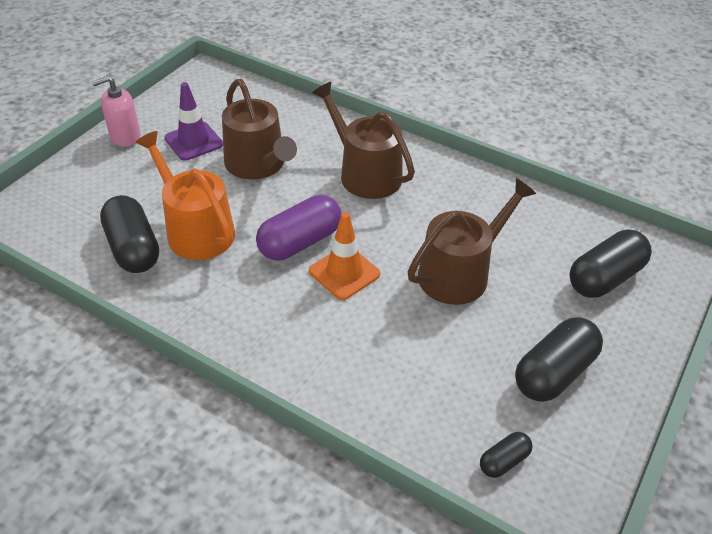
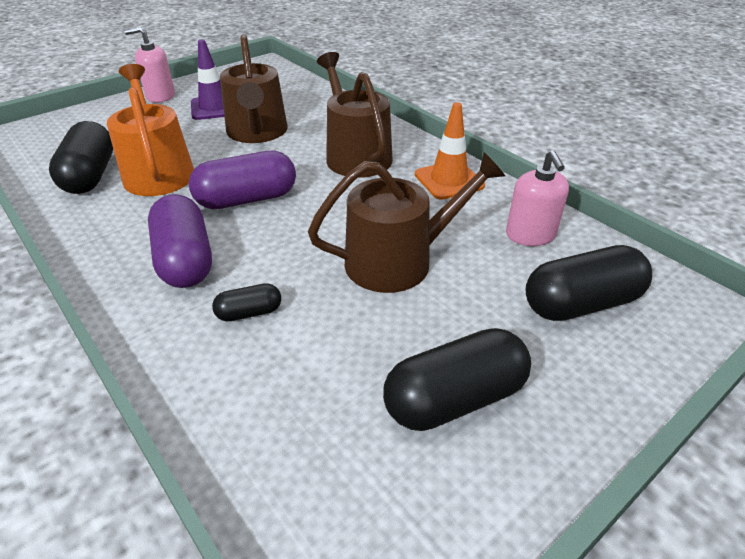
camera: 20 degrees right, 5 degrees down
(289, 314) = (185, 260): none -> purple capsule
(344, 273) = (271, 234): orange traffic cone -> orange traffic cone (449, 180)
(504, 461) = (318, 497): black capsule -> black capsule (249, 313)
(546, 226) = (530, 235): none -> pink soap dispenser

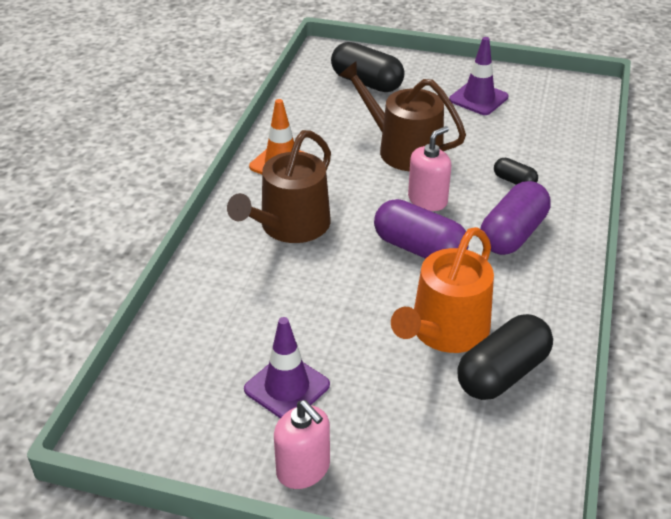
camera: 125 degrees left, 0 degrees up
(257, 132) = (310, 312): brown watering can -> none
(454, 399) = (478, 98): black capsule -> purple traffic cone
(530, 235) = (318, 112): pink soap dispenser -> pink soap dispenser (427, 200)

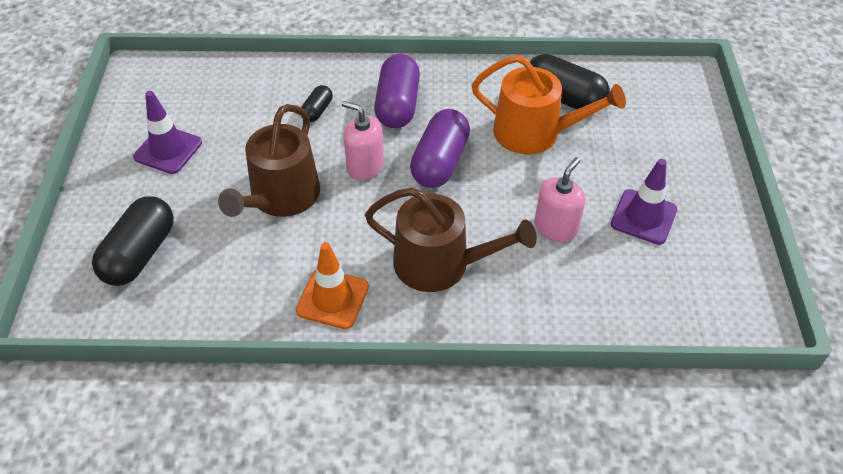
camera: 105 degrees left, 10 degrees up
(303, 469) = (711, 190): pink soap dispenser -> pink soap dispenser (555, 227)
(513, 234) = (398, 105): purple capsule -> purple capsule turned 75 degrees clockwise

